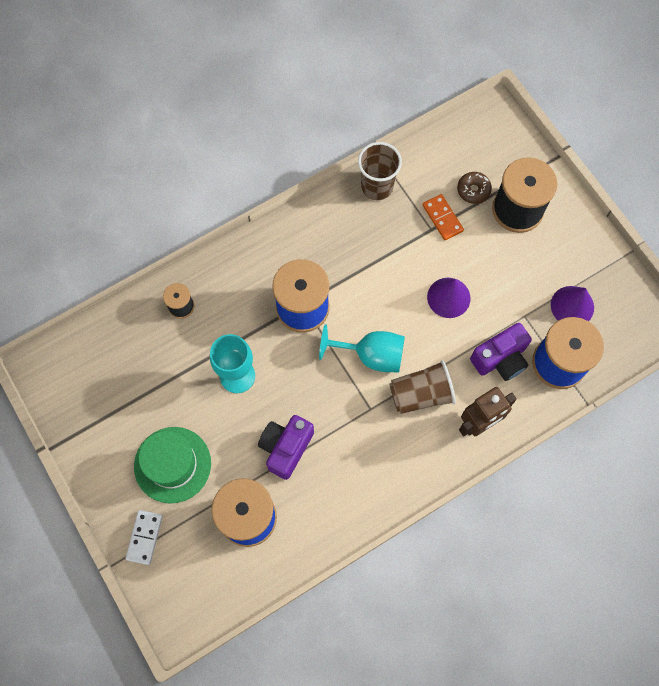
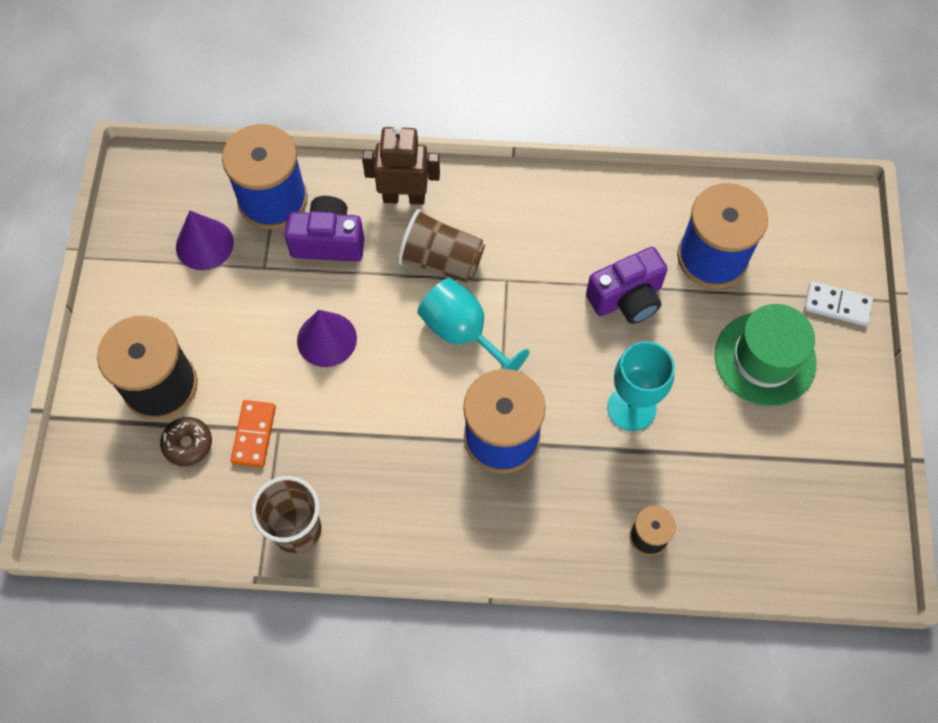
camera: 145 degrees left, 5 degrees down
(144, 537) = (837, 305): white domino -> white domino turned 60 degrees clockwise

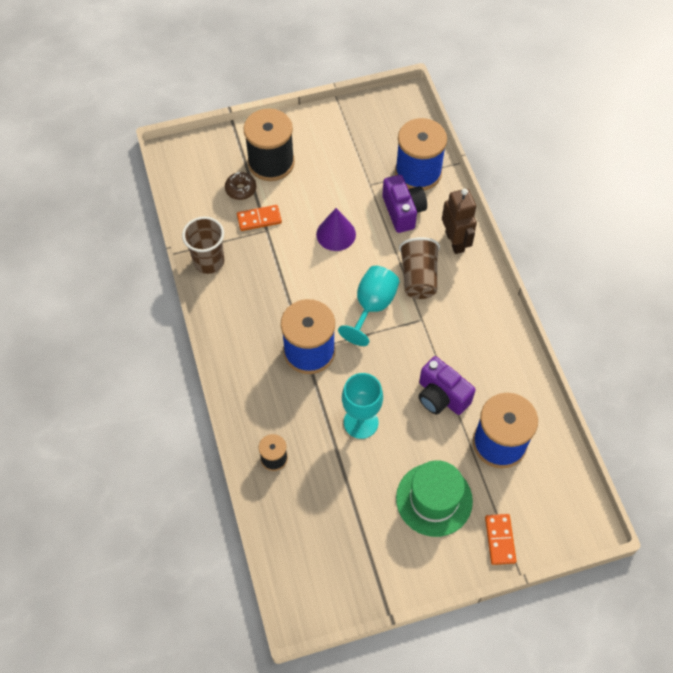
camera: 70 degrees right, 5 degrees down
(204, 244) = (371, 149): purple cone -> none
(837, 305) = (499, 540): white domino -> orange domino

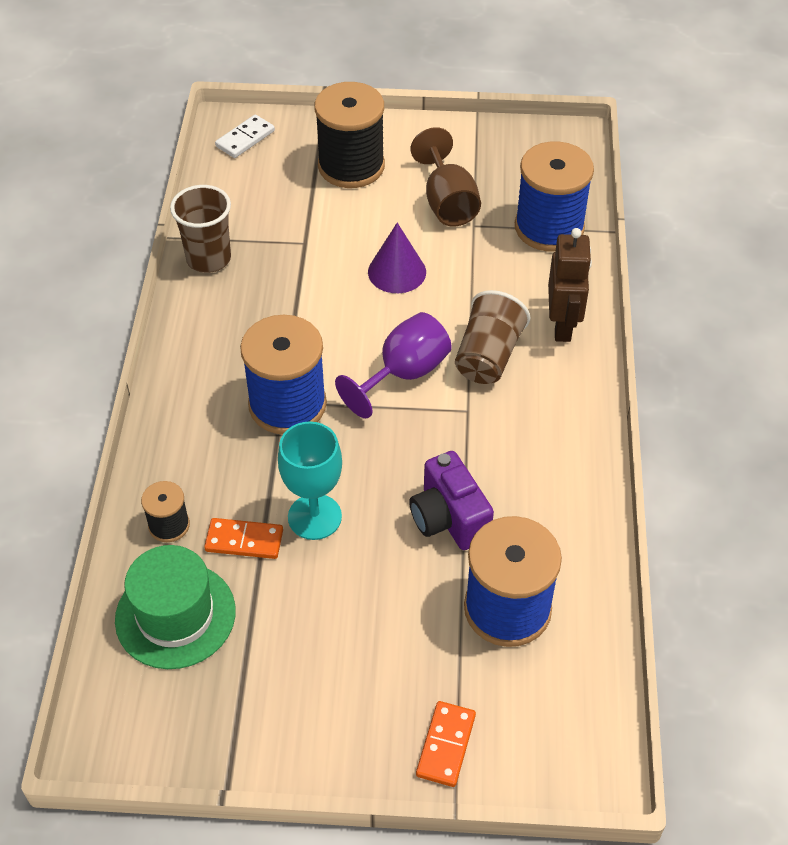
camera: 20 degrees right, 10 degrees down
(189, 161) = (245, 139): none -> white domino
(241, 189) = (295, 186): brown donut -> none
(259, 219) = (301, 227): orange domino -> orange domino (244, 541)
(346, 172) = (447, 203): none -> brown goblet
(372, 306) = (404, 374): turquoise goblet -> purple goblet
(403, 211) = (505, 269): purple camera -> none
(434, 499) = (371, 654): green hat -> green hat (175, 615)

